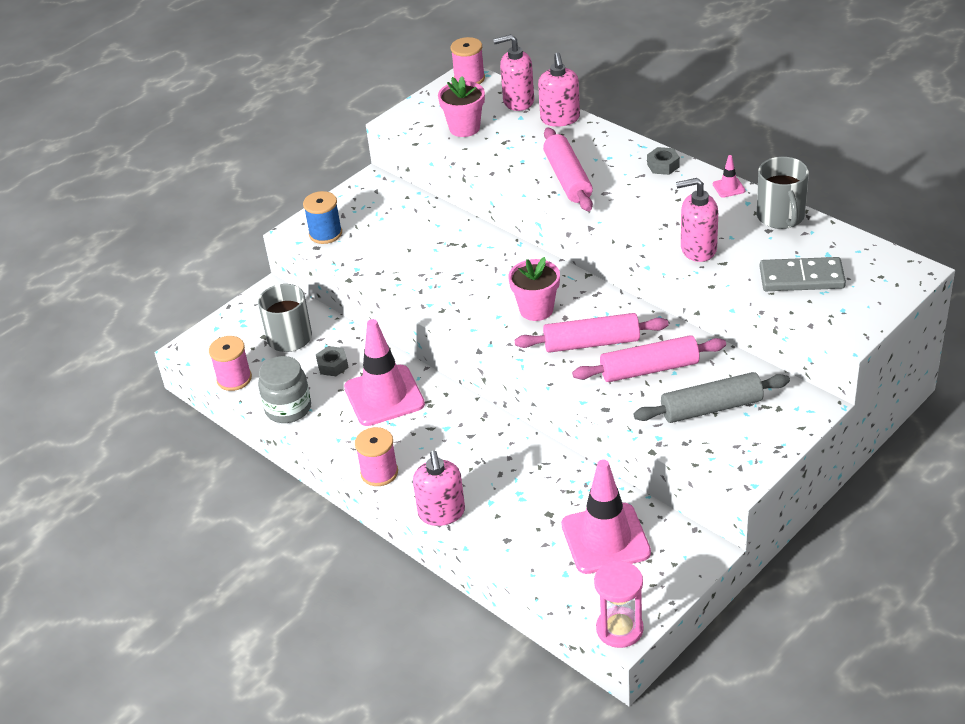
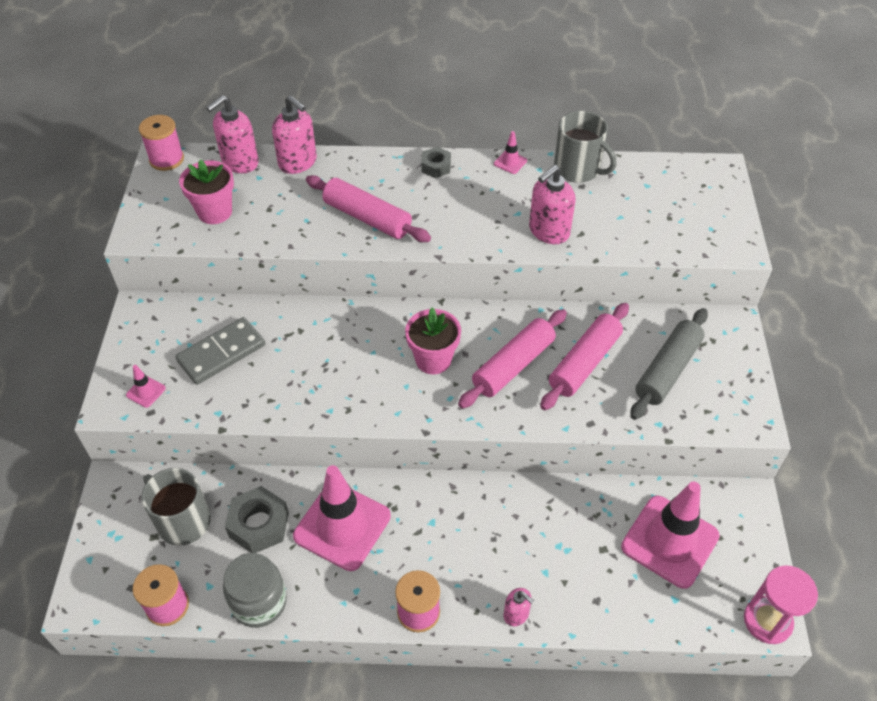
camera: 45 degrees left, 10 degrees up
(325, 234) = (146, 392): blue spool -> pink traffic cone
(332, 365) = (259, 525): grey nut -> grey nut, size x1.64
(441, 513) = (516, 614): pink soap dispenser -> pink soap dispenser, size x0.56
(801, 278) = (652, 216): grey domino -> grey domino (221, 353)

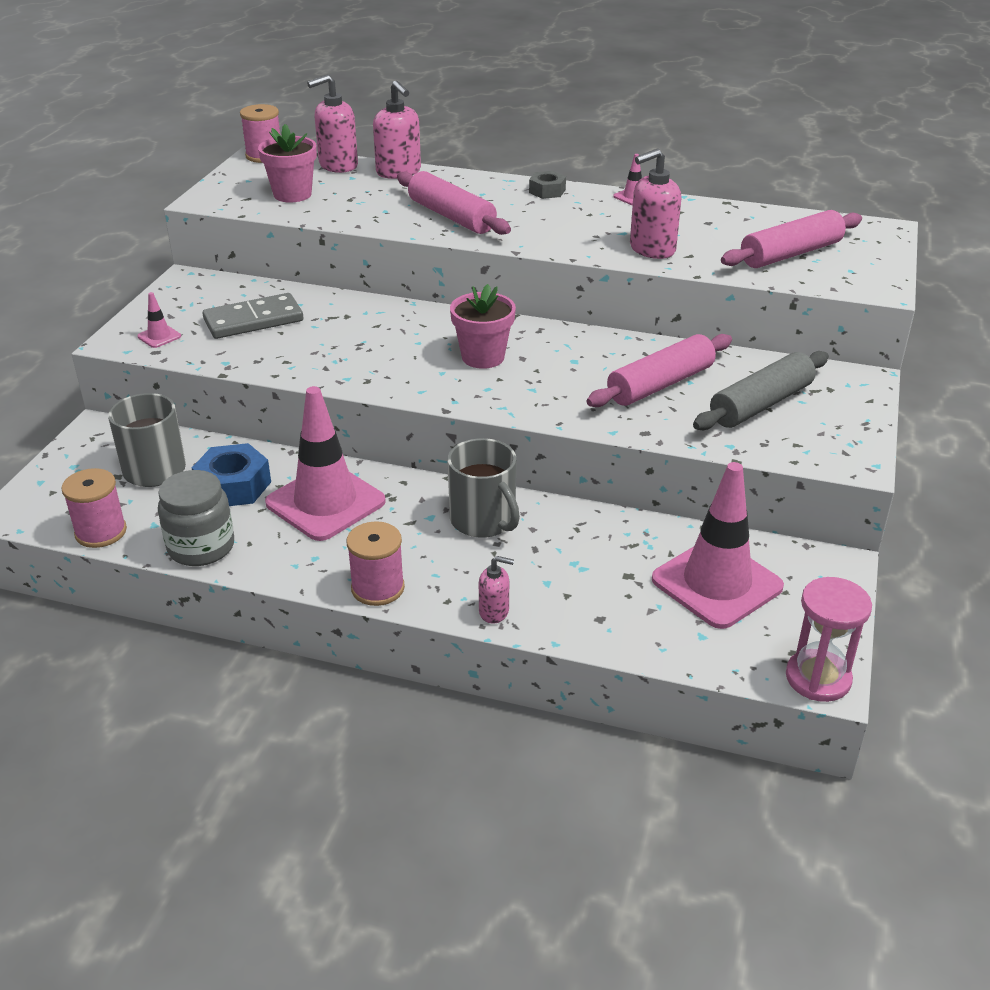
camera: 15 degrees right, 15 degrees down
(259, 525) = (233, 486): grey nut -> blue nut
(513, 365) = (574, 374): pink rolling pin -> pink rolling pin (791, 254)
(516, 614) = (494, 612): pink soap dispenser -> pink soap dispenser turned 45 degrees counterclockwise
(578, 169) = (709, 210): grey mug -> grey mug (483, 520)

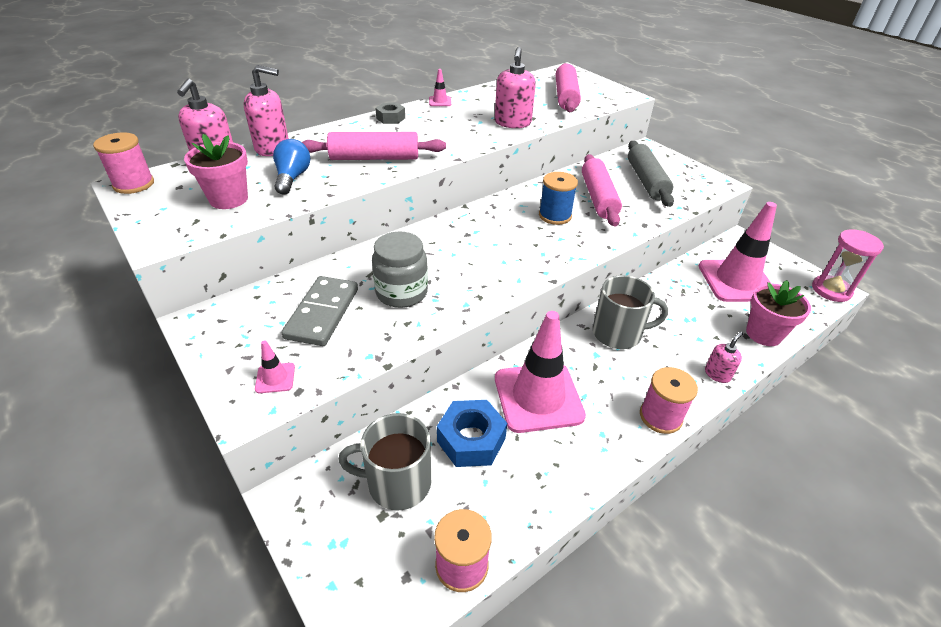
camera: 55 degrees left, 5 degrees up
(201, 547) = (540, 498): grey jar -> grey jar (401, 292)
(361, 201) = (292, 178): none -> blue light bulb
(483, 357) = (503, 238): pink flower pot -> pink flower pot (763, 334)
(574, 370) = (555, 216): none -> blue spool

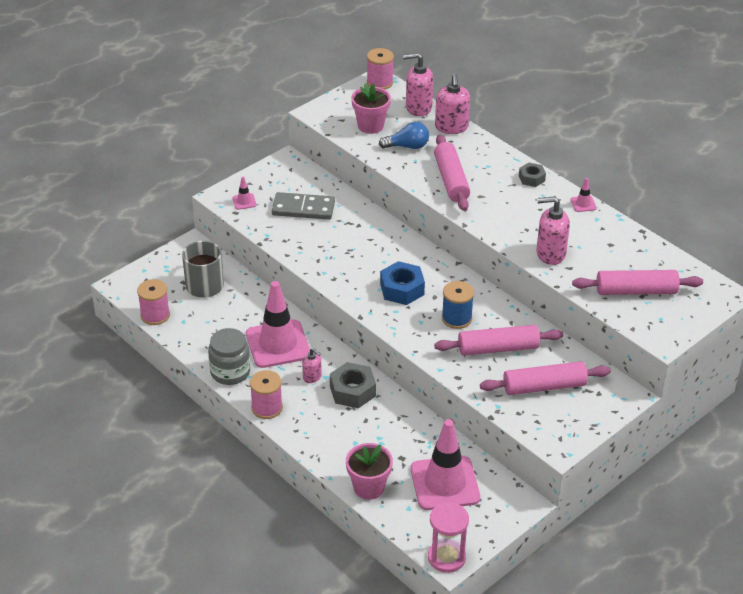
camera: 85 degrees right, 0 degrees up
(401, 292) = (331, 240): grey jar -> grey jar (230, 372)
(471, 440) = (238, 313): blue nut -> blue nut (402, 289)
(618, 333) = (352, 391): grey mug -> grey nut
(646, 181) = (544, 386): grey rolling pin -> pink rolling pin
(717, 374) = (314, 447): pink soap dispenser -> pink soap dispenser (312, 377)

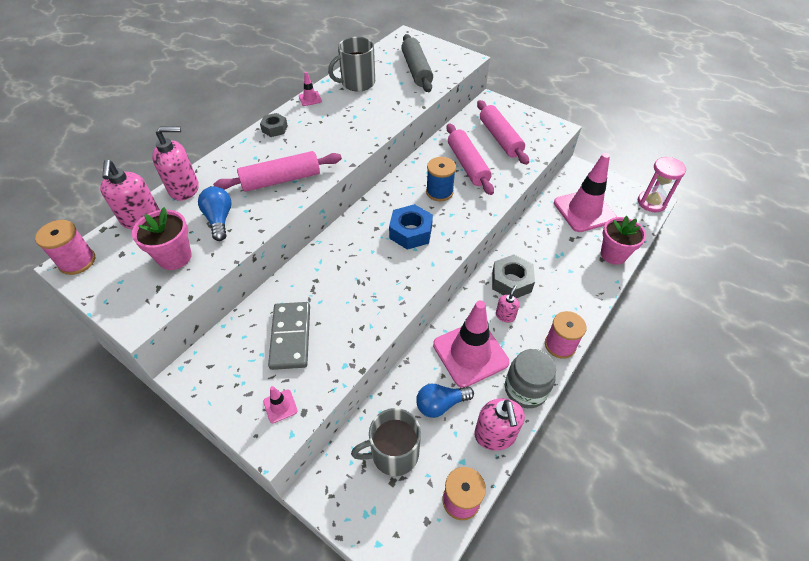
camera: 100 degrees left, 10 degrees up
(235, 317) = (440, 404): none -> blue light bulb
(550, 254) = (382, 112): pink soap dispenser -> pink soap dispenser (495, 435)
(611, 240) = (357, 83): none -> grey mug
(636, 291) = (416, 70): pink rolling pin -> grey rolling pin

